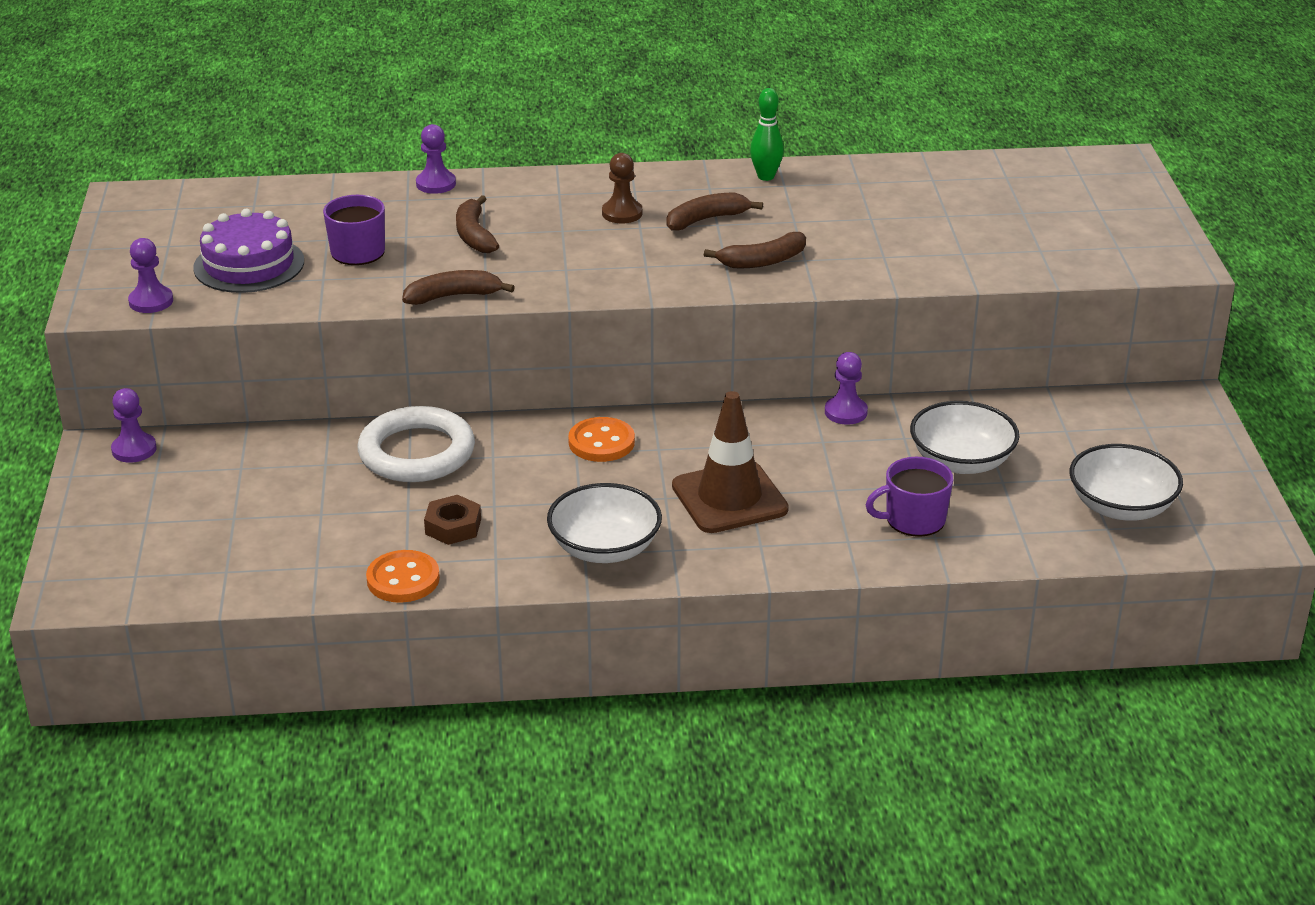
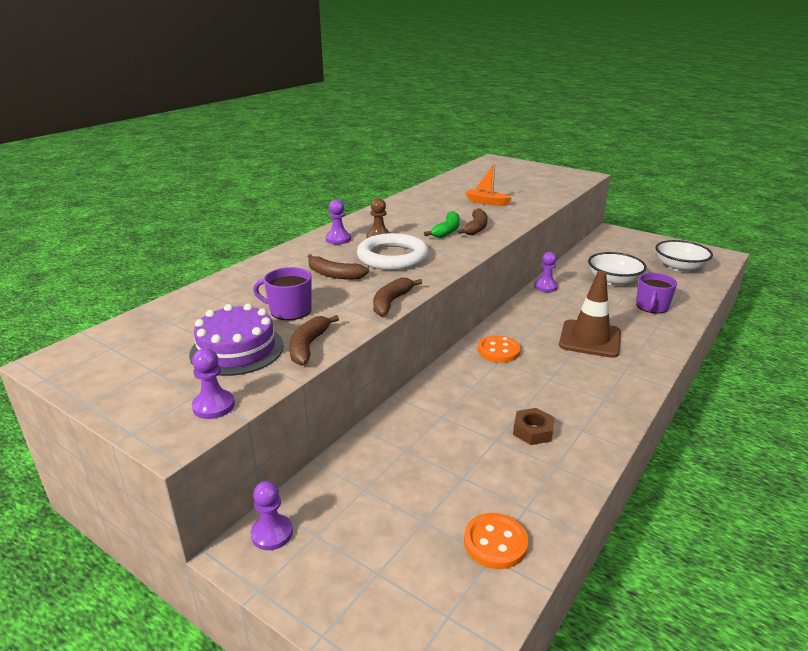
camera: 50 degrees left, 5 degrees down
(403, 579) = (575, 475): orange button -> orange button (495, 542)
(417, 452) = (436, 410): white ring -> white ring (392, 257)
(436, 184) = (260, 265): purple pawn -> purple pawn (338, 239)
(605, 548) = (604, 390): white bowl -> none
(706, 219) = (417, 225): brown banana -> brown banana (308, 346)
(719, 246) = (447, 231): none -> green banana
(766, 176) = (400, 204): green bowling pin -> none
(884, 231) = (486, 202): none -> orange boat

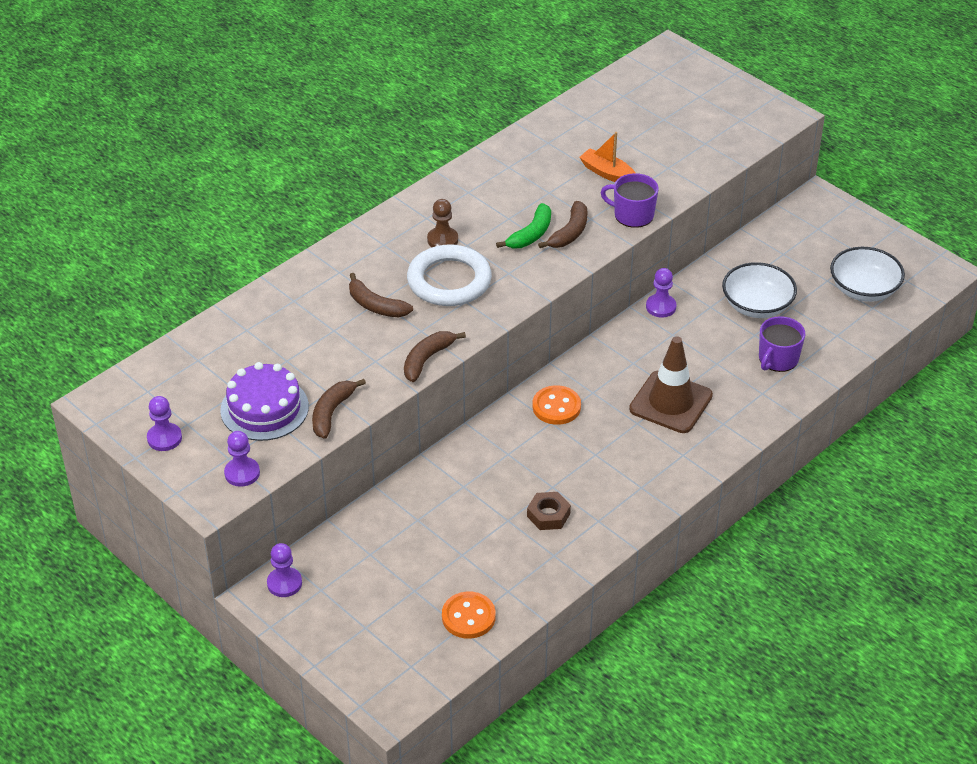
camera: 10 degrees right, 15 degrees up
(289, 310) = (320, 359): purple mug -> purple mug (632, 215)
(338, 239) = (393, 237): purple pawn -> purple pawn (164, 438)

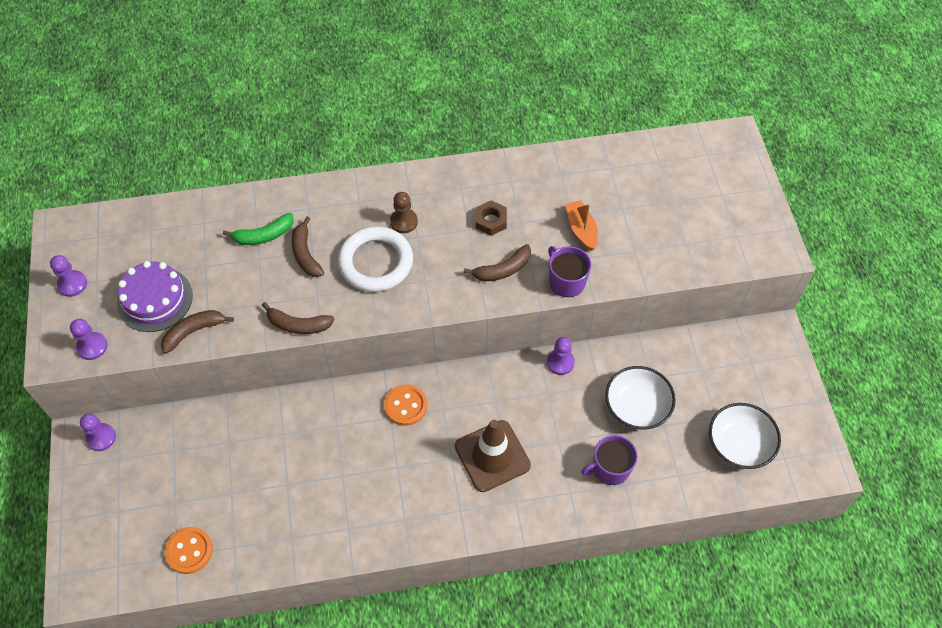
camera: 35 degrees right, 15 degrees up
(427, 359) = (298, 325): brown banana -> brown banana turned 150 degrees counterclockwise
(531, 234) = (472, 254): green banana -> green banana (263, 235)
(548, 515) = (318, 499): brown nut -> brown nut (491, 221)

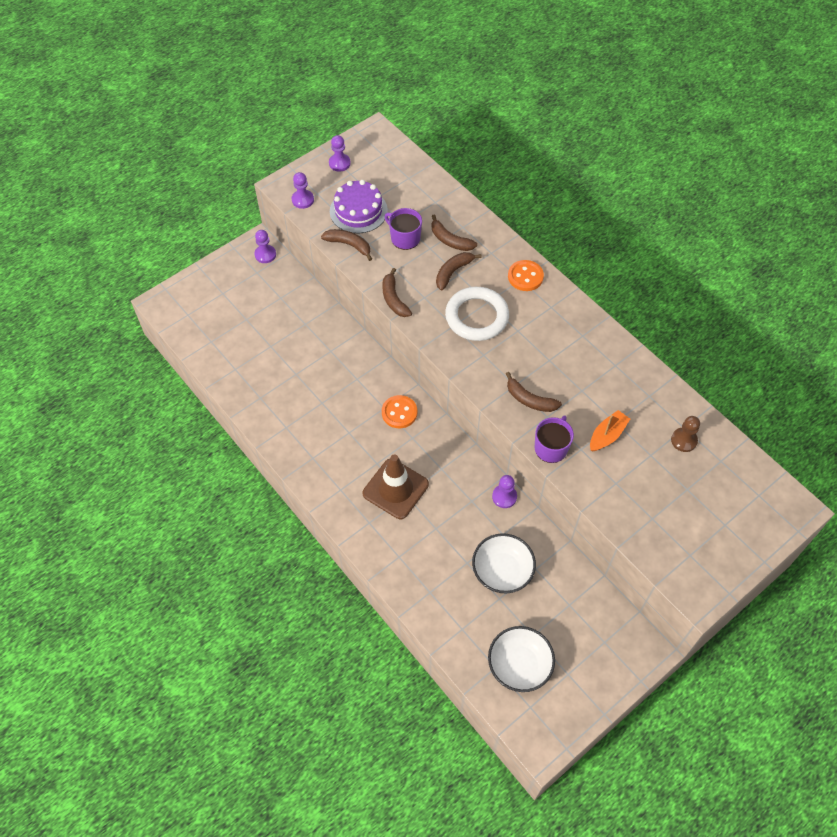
camera: 60 degrees right, 0 degrees up
(189, 551) = (218, 346): orange button -> orange button (525, 276)
(263, 235) = (450, 240): green banana -> brown banana
(404, 222) = (524, 315): brown pawn -> brown pawn (683, 440)
(491, 221) = (568, 370): brown nut -> none
(610, 468) = (436, 575): purple mug -> purple mug (404, 238)

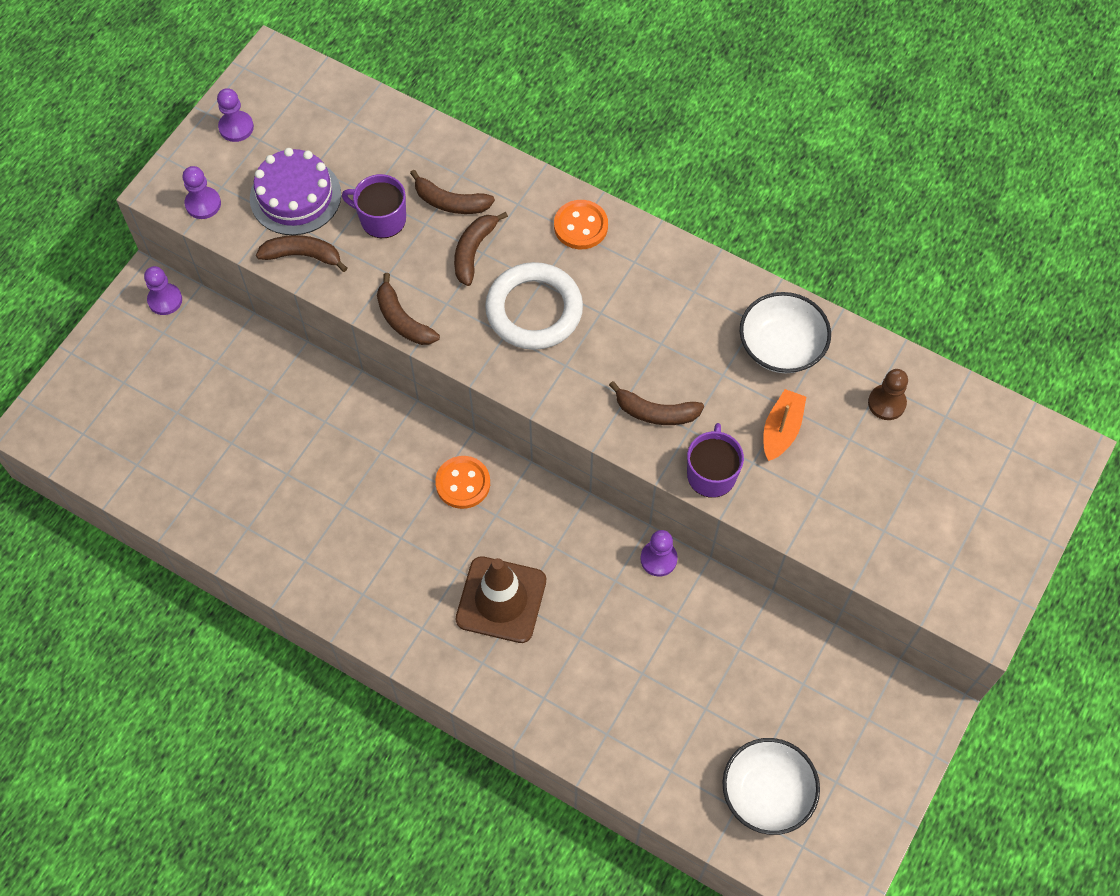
camera: 20 degrees left, 5 degrees up
(502, 570) = (695, 667): white bowl -> white bowl (781, 346)

